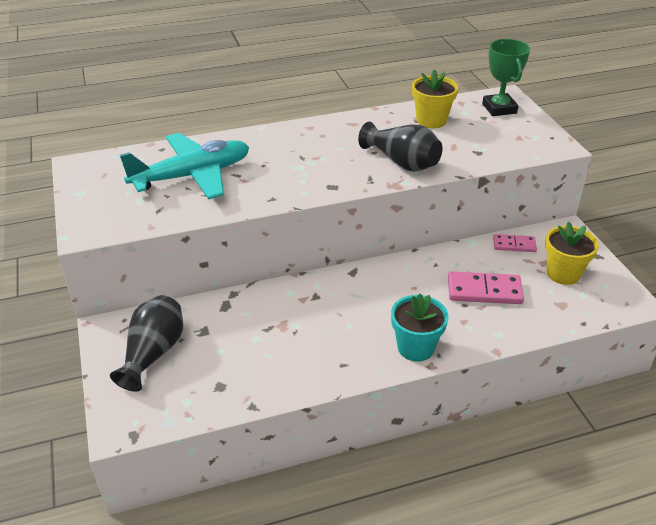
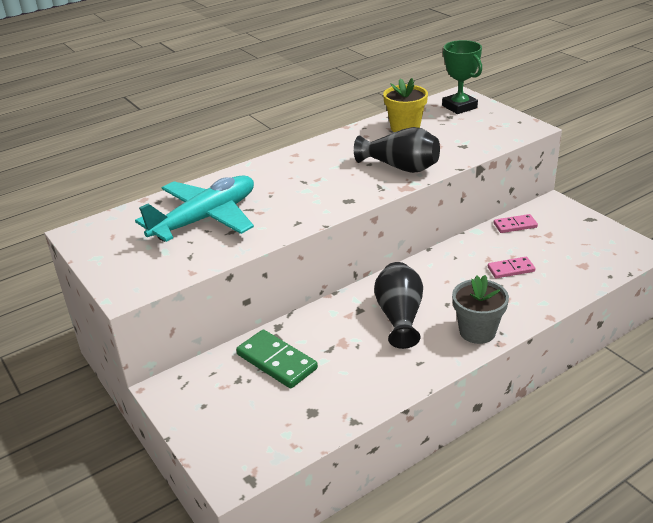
camera: 15 degrees left, 5 degrees down
(153, 353) = (227, 399): black vase -> black vase (399, 317)
(214, 328) = (277, 361): none -> green domino
(415, 347) = (477, 331): turquoise flower pot -> grey flower pot
(484, 291) = (511, 269): pink domino -> pink domino, size x0.61
(563, 273) = (570, 239): yellow flower pot -> none

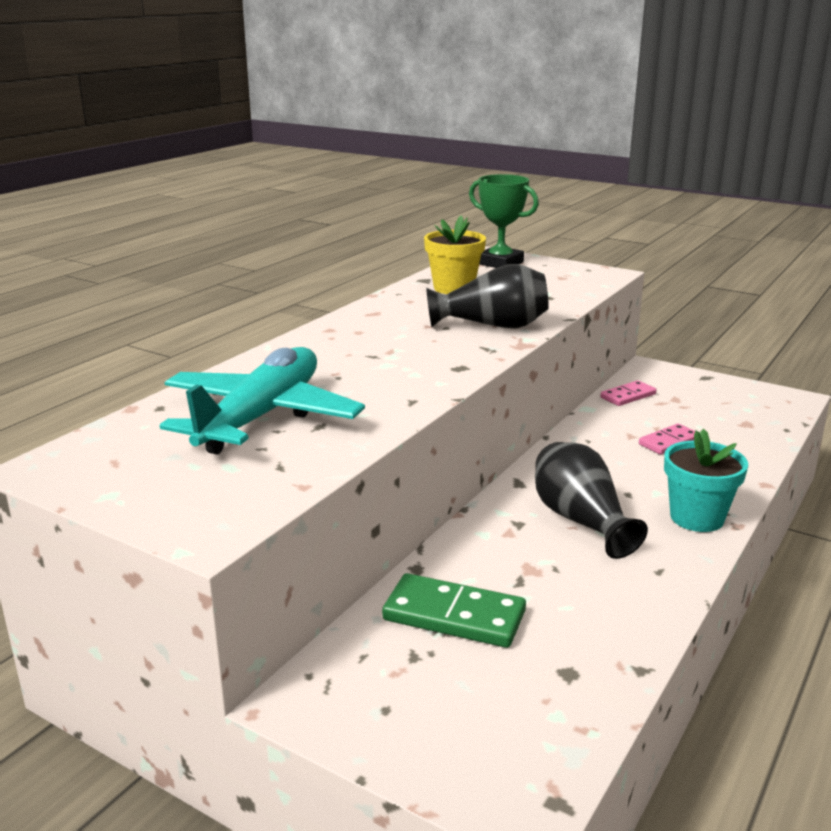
camera: 25 degrees left, 10 degrees down
(477, 331) = (697, 518): grey flower pot -> turquoise flower pot

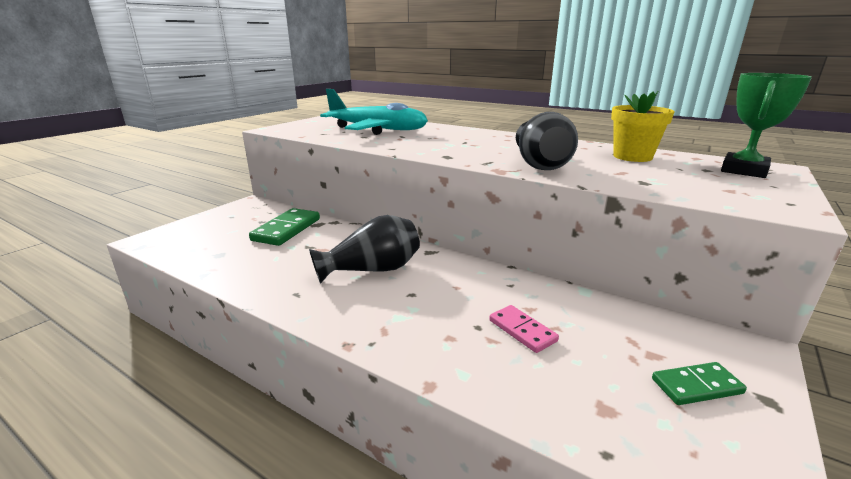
camera: 90 degrees right, 0 degrees up
(628, 396) = (636, 319): pink domino -> none
(697, 518) = (366, 323): turquoise flower pot -> none
(704, 393) = (696, 386): none -> green domino

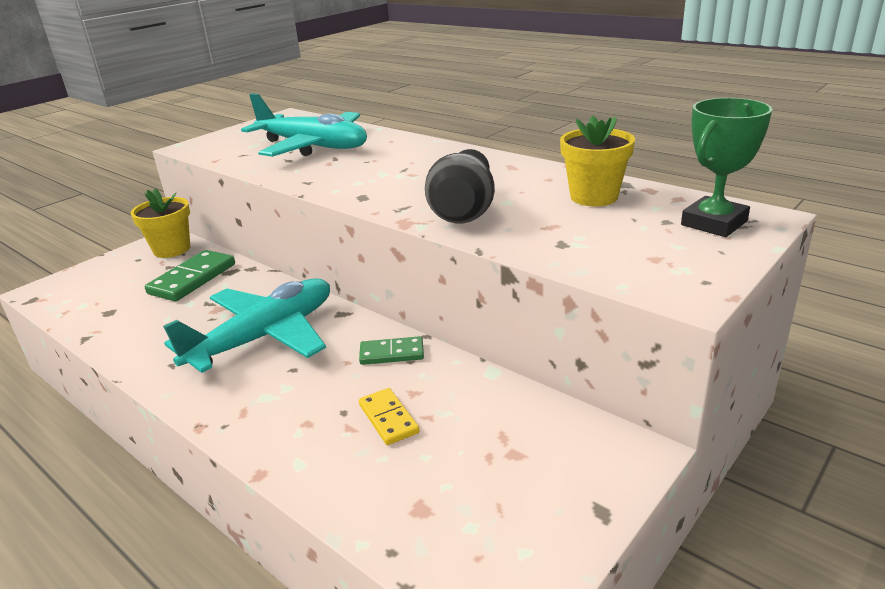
camera: 10 degrees right, 5 degrees up
(259, 210) = (172, 249): none -> yellow flower pot
(372, 270) = (264, 337): black vase -> turquoise plane
(522, 330) = (388, 418): pink domino -> yellow domino
(696, 386) = (534, 491): green domino -> green domino (392, 353)

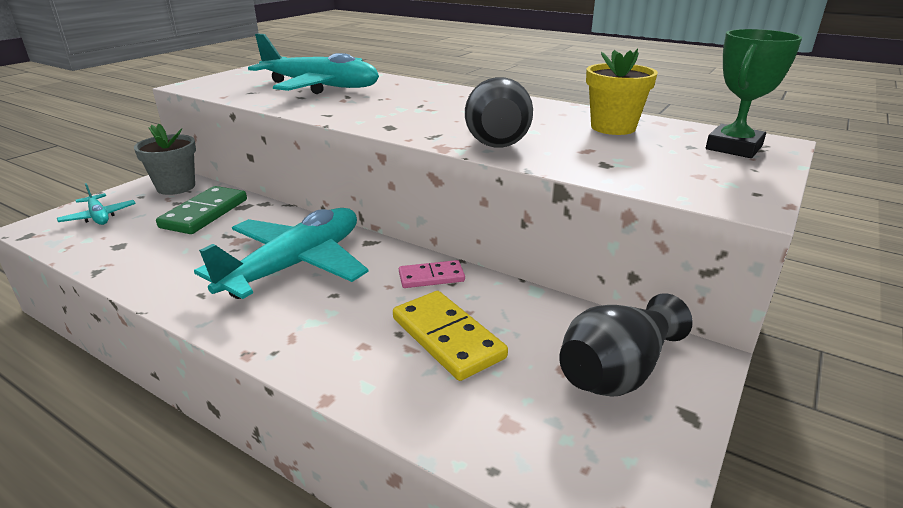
camera: 10 degrees left, 0 degrees up
(97, 281) = (99, 216): none -> turquoise plane
(172, 249) = (176, 187): yellow flower pot -> grey flower pot
(388, 418) = (448, 338): yellow domino -> yellow domino, size x1.63
(392, 353) = (431, 277): green domino -> pink domino
(545, 462) = (617, 371): none -> black vase

